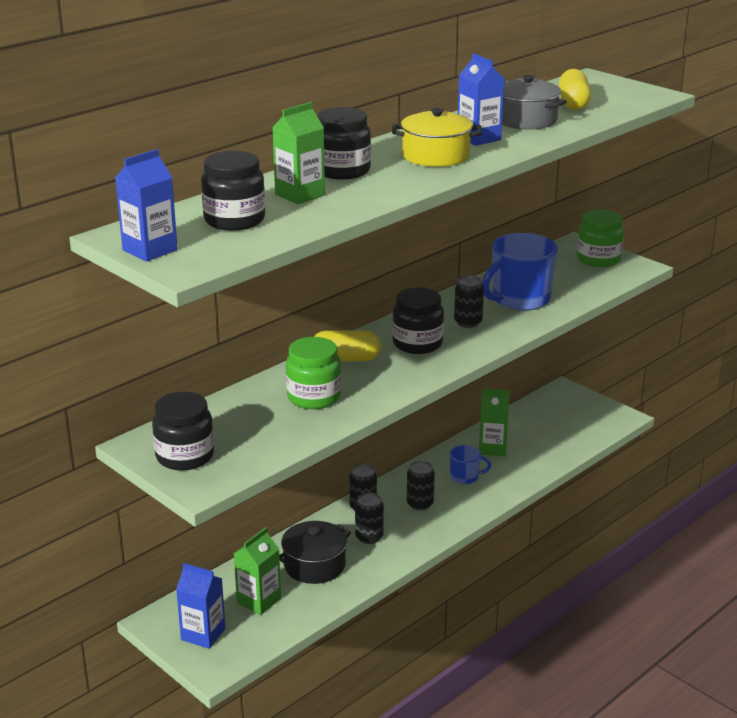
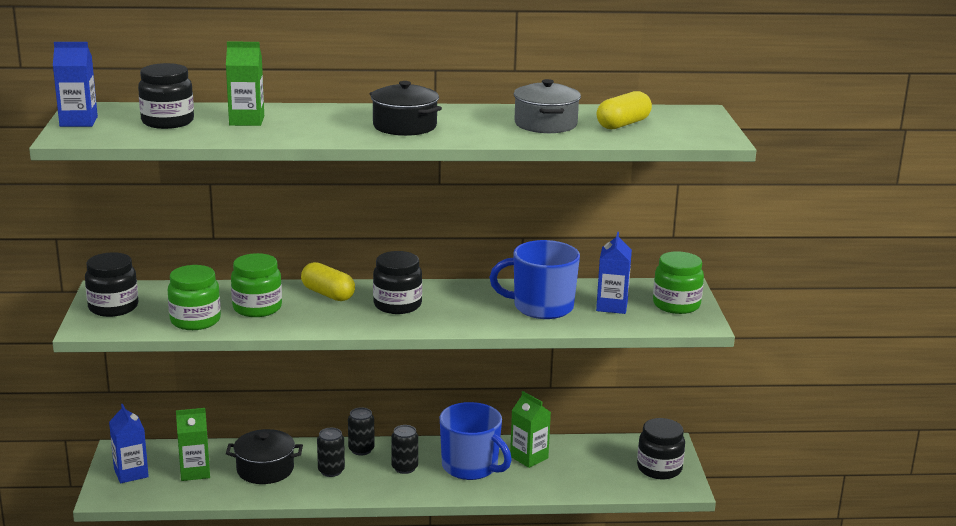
camera: 40 degrees right, 5 degrees down
(285, 432) = (195, 320): none -> green jar
(342, 171) = (315, 116): black jar -> black jar (659, 468)
(436, 156) = (404, 126): yellow pot -> black pot
(465, 477) = (471, 467): blue mug -> blue mug, size x1.97
(468, 322) = (465, 306): black can -> none
(478, 138) = (471, 125): blue carton -> blue carton (612, 306)

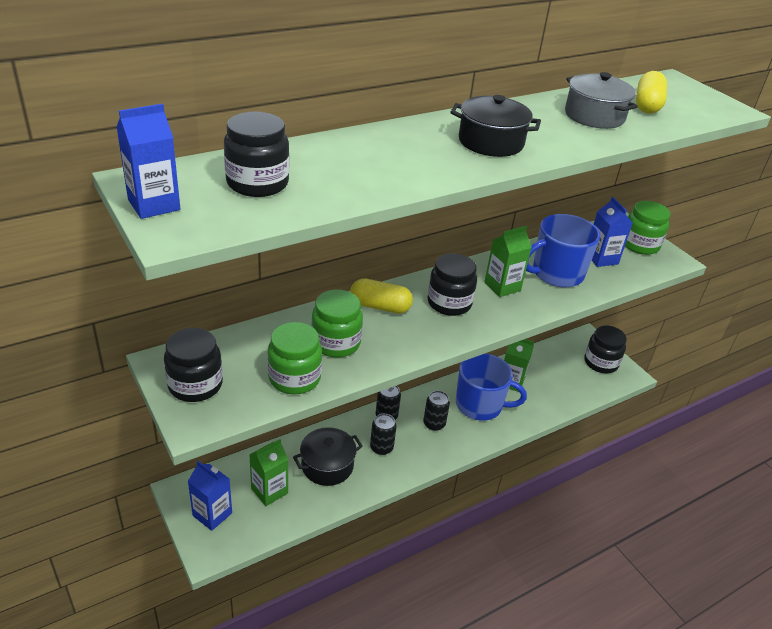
camera: 30 degrees left, 15 degrees up
(246, 121) = (337, 164): green carton -> green carton (502, 286)

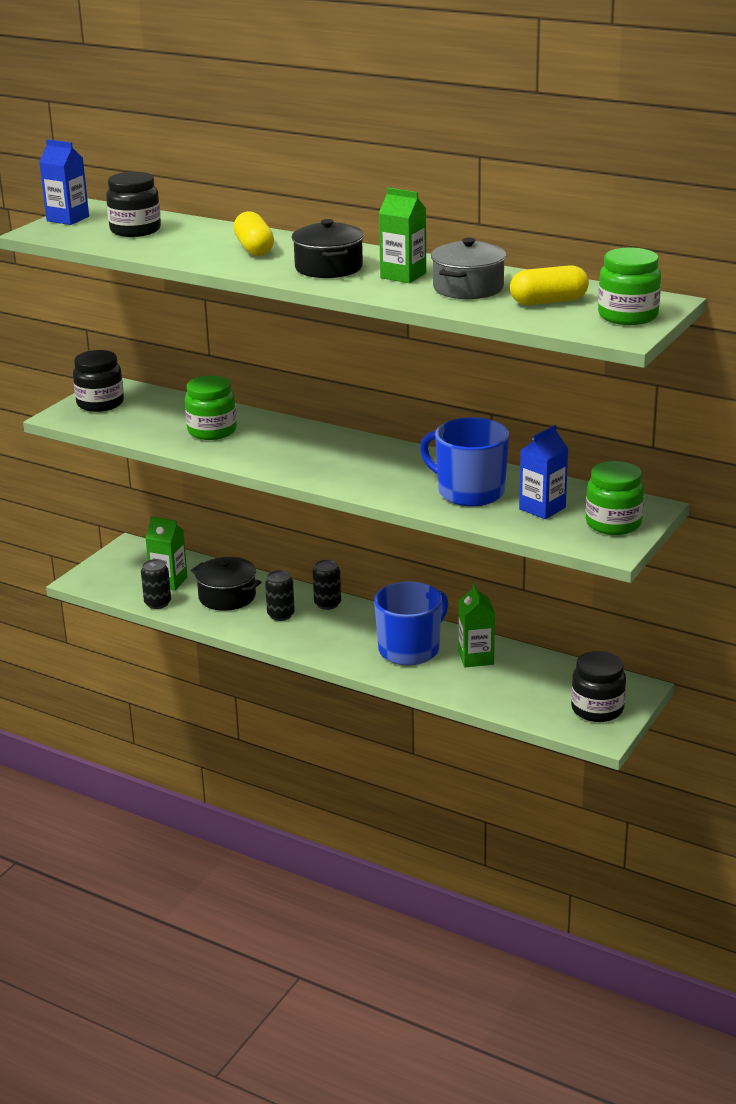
camera: 65 degrees right, 10 degrees down
(212, 514) = (119, 568): blue carton -> none
(294, 378) = (148, 430): green jar -> green jar (628, 316)
(380, 306) = (288, 432): yellow capsule -> yellow capsule (254, 248)
(434, 424) = (348, 632): black can -> black can (157, 603)
(449, 303) = (336, 457): black jar -> none
(480, 405) = (410, 649): blue mug -> blue mug turned 120 degrees counterclockwise
(502, 286) = (402, 473): green carton -> green carton (403, 275)

